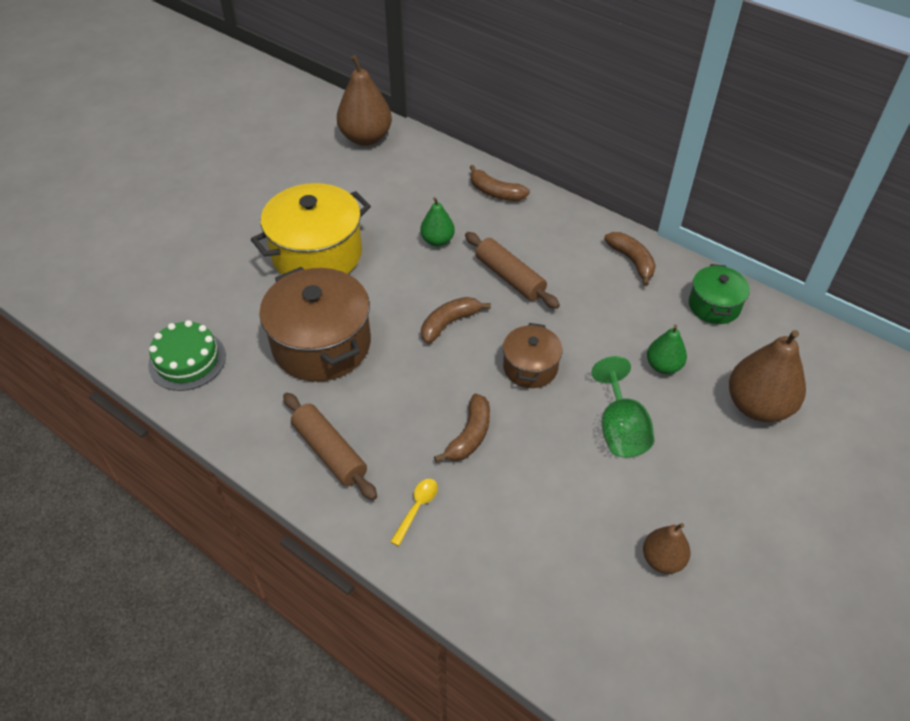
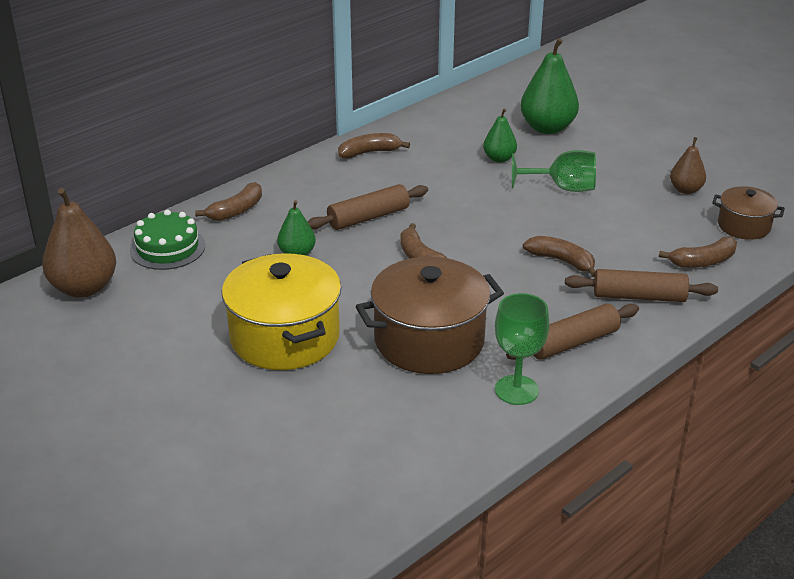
camera: 80 degrees left, 15 degrees down
(187, 360) = (430, 443): green cake -> green cake (167, 248)
(256, 412) = (516, 390): none -> green goblet
(417, 508) = (639, 296): yellow spoon -> brown rolling pin
(500, 575) = (703, 261): none -> brown banana
(530, 367) = (487, 221): brown pot -> brown pot (744, 226)
(714, 306) = (437, 125): green pot -> none
(757, 406) = (547, 128): brown pear -> green pear

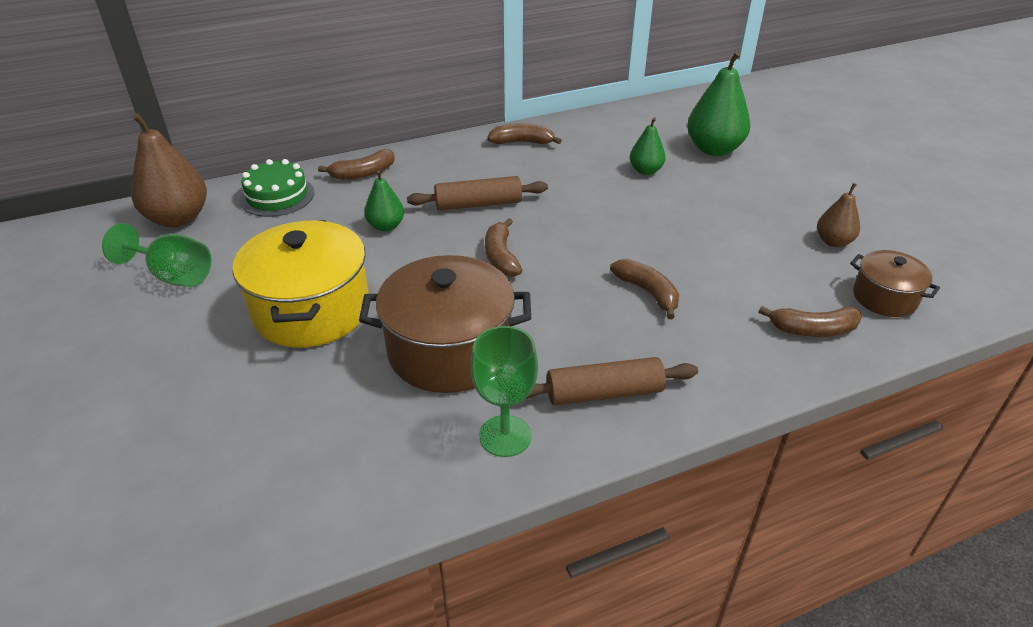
camera: 20 degrees right, 5 degrees up
(563, 188) = (695, 213): green goblet -> green goblet (173, 276)
(639, 296) = (713, 355): brown rolling pin -> none

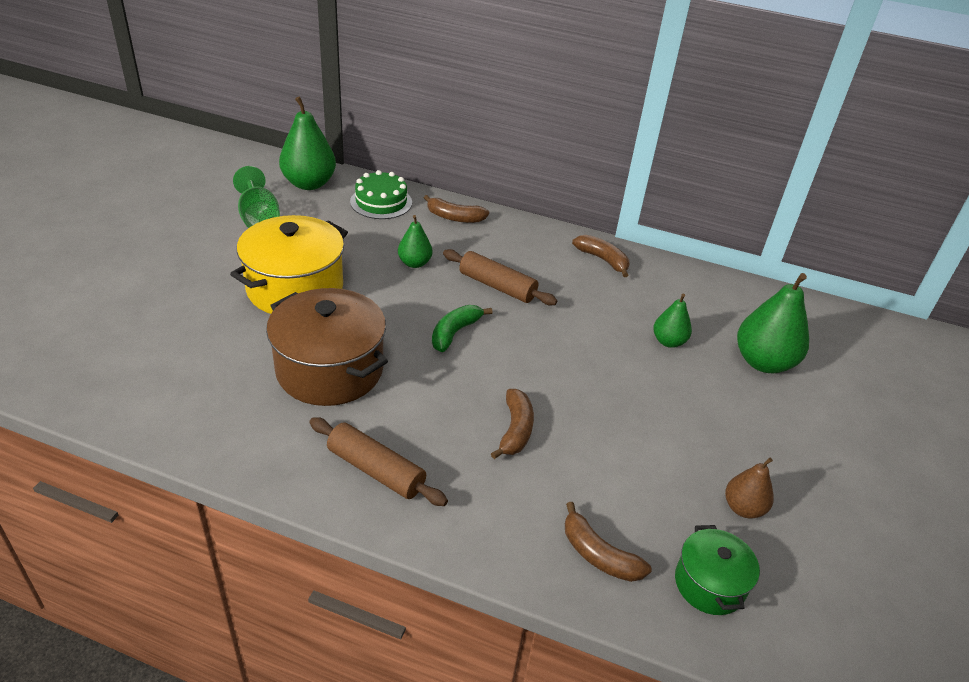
camera: 40 degrees right, 0 degrees up
(178, 218) = (309, 184): brown pear -> green pear
(501, 257) = (454, 333): brown banana -> green banana
(505, 436) = (280, 446): green goblet -> none
(884, 298) = (709, 584): brown pot -> green pot

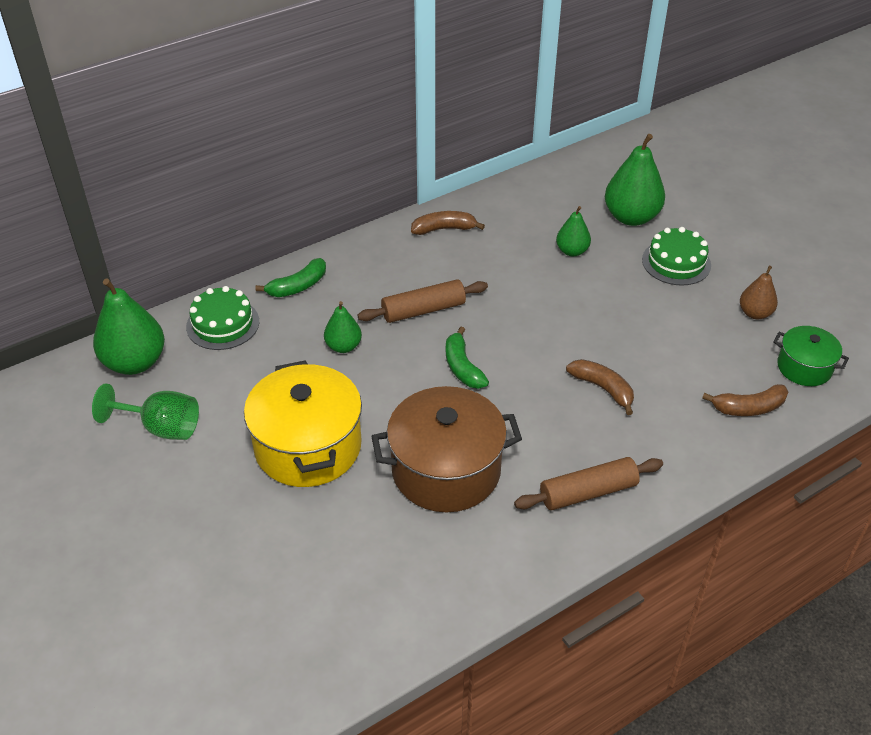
camera: 50 degrees left, 5 degrees up
(454, 217) = (298, 286): brown banana -> green banana
(742, 417) = (676, 262): none -> green cake

